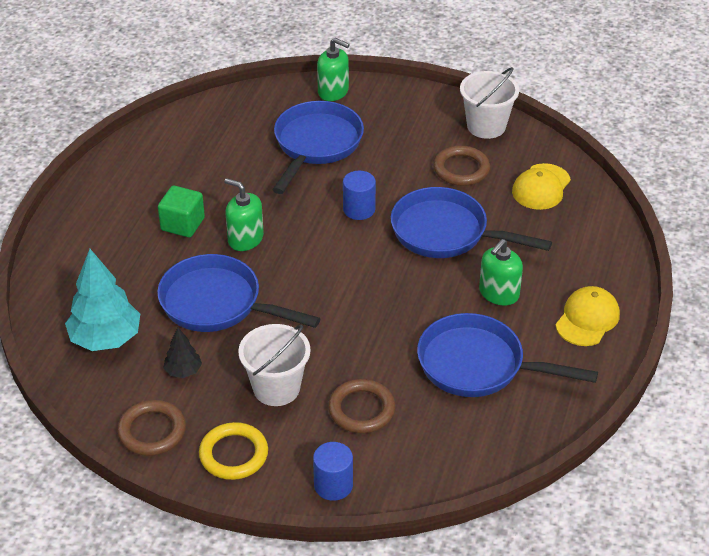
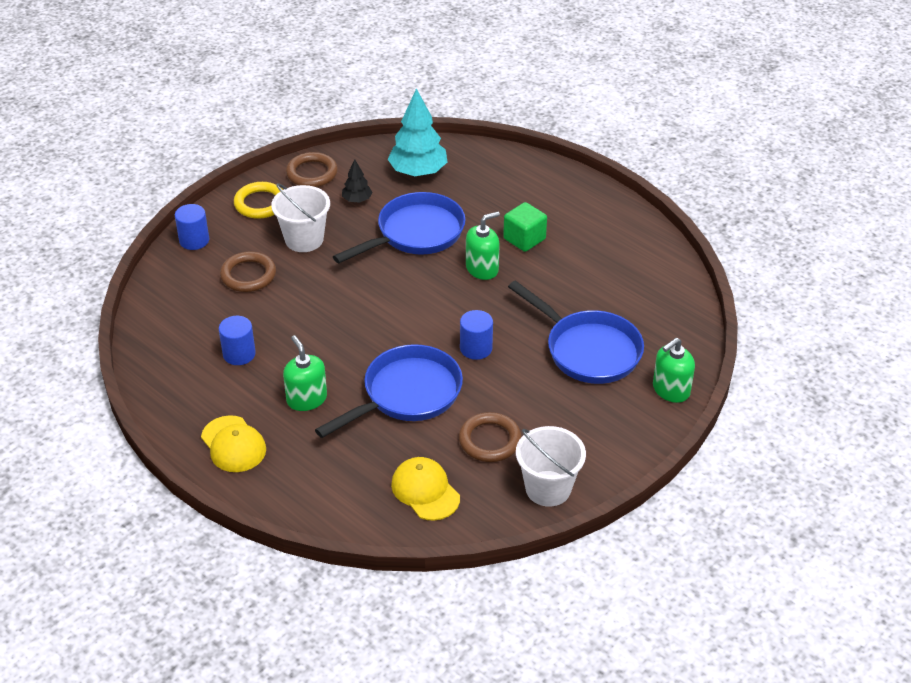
camera: 115 degrees right, 0 degrees up
(478, 365) = (239, 354): blue pan -> blue cylinder

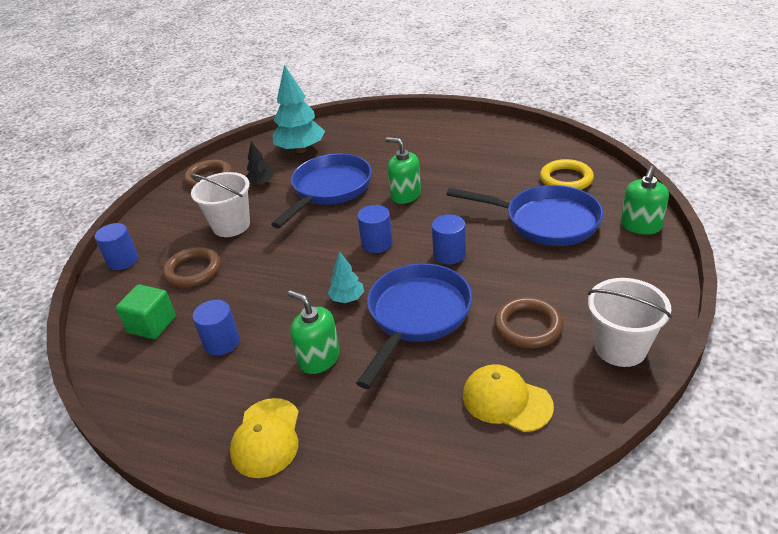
camera: 20 degrees left, 5 degrees down
(233, 444) = (266, 438): yellow cap -> yellow cap turned 60 degrees clockwise
(260, 203) = (174, 212): yellow ring -> yellow ring (566, 179)
(361, 355) = (347, 298): none -> turquoise tree
(420, 311) = (377, 243): none -> blue cylinder
(482, 269) = (405, 195): green soap dispenser -> green soap dispenser turned 90 degrees counterclockwise
(524, 239) = (423, 164): green cube -> green cube (152, 325)

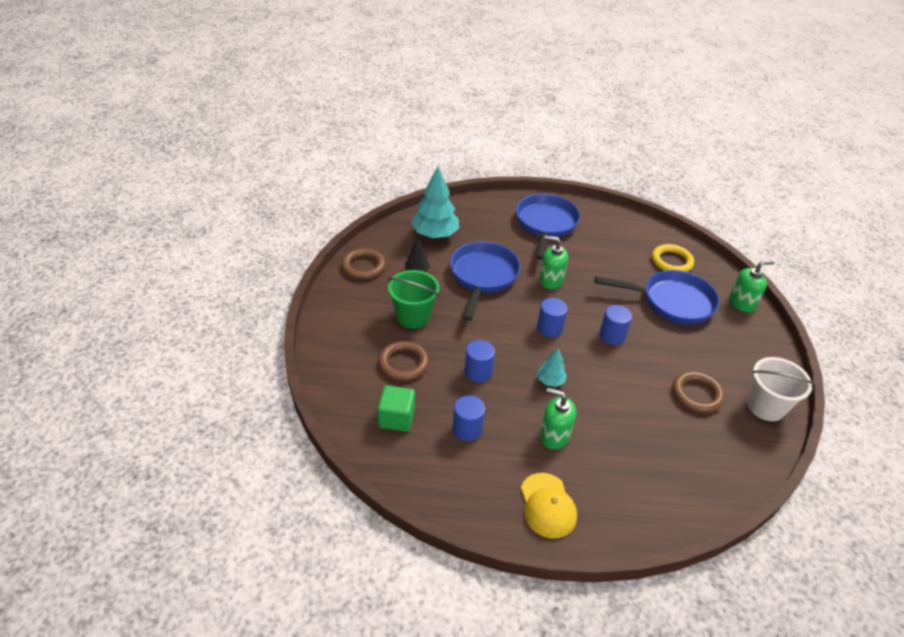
camera: 20 degrees left, 5 degrees up
(123, 260) = (331, 357): blue cylinder -> blue cylinder (478, 372)
(231, 225) = (413, 316): white bucket -> green bucket
(417, 316) = (612, 392): blue pan -> blue pan (545, 224)
(506, 400) = (706, 455): yellow cap -> none
(640, 226) = (742, 303): green soap dispenser -> green soap dispenser turned 120 degrees counterclockwise

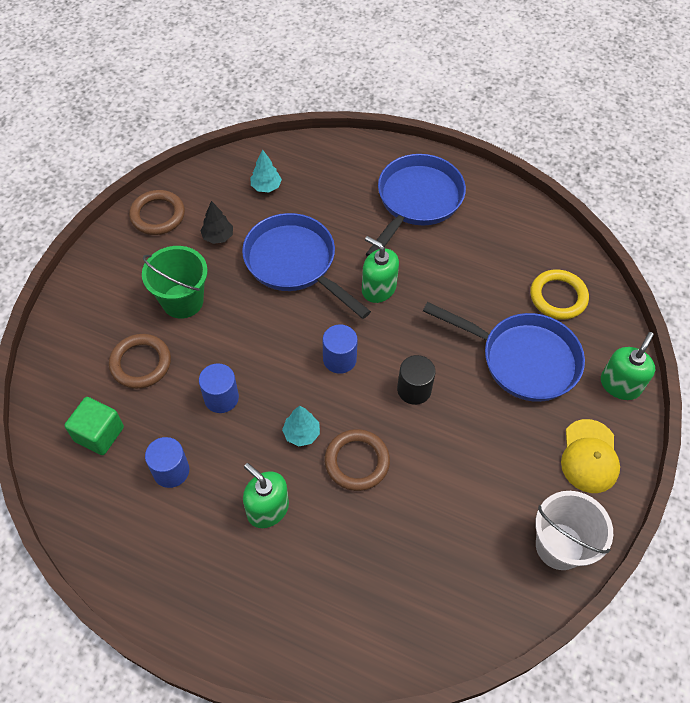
camera: 20 degrees right, 15 degrees up
(435, 235) = (266, 187): turquoise tree -> turquoise tree, size x0.50
(483, 277) = (294, 263): blue pan -> blue pan turned 75 degrees counterclockwise
(547, 505) = (212, 596): yellow cap -> yellow cap (589, 456)
(612, 335) = (414, 389): blue cylinder -> black cylinder
(696, 394) = (477, 503): brown ring -> brown ring (357, 462)
(742, 303) = (620, 385): green soap dispenser -> green soap dispenser turned 60 degrees counterclockwise

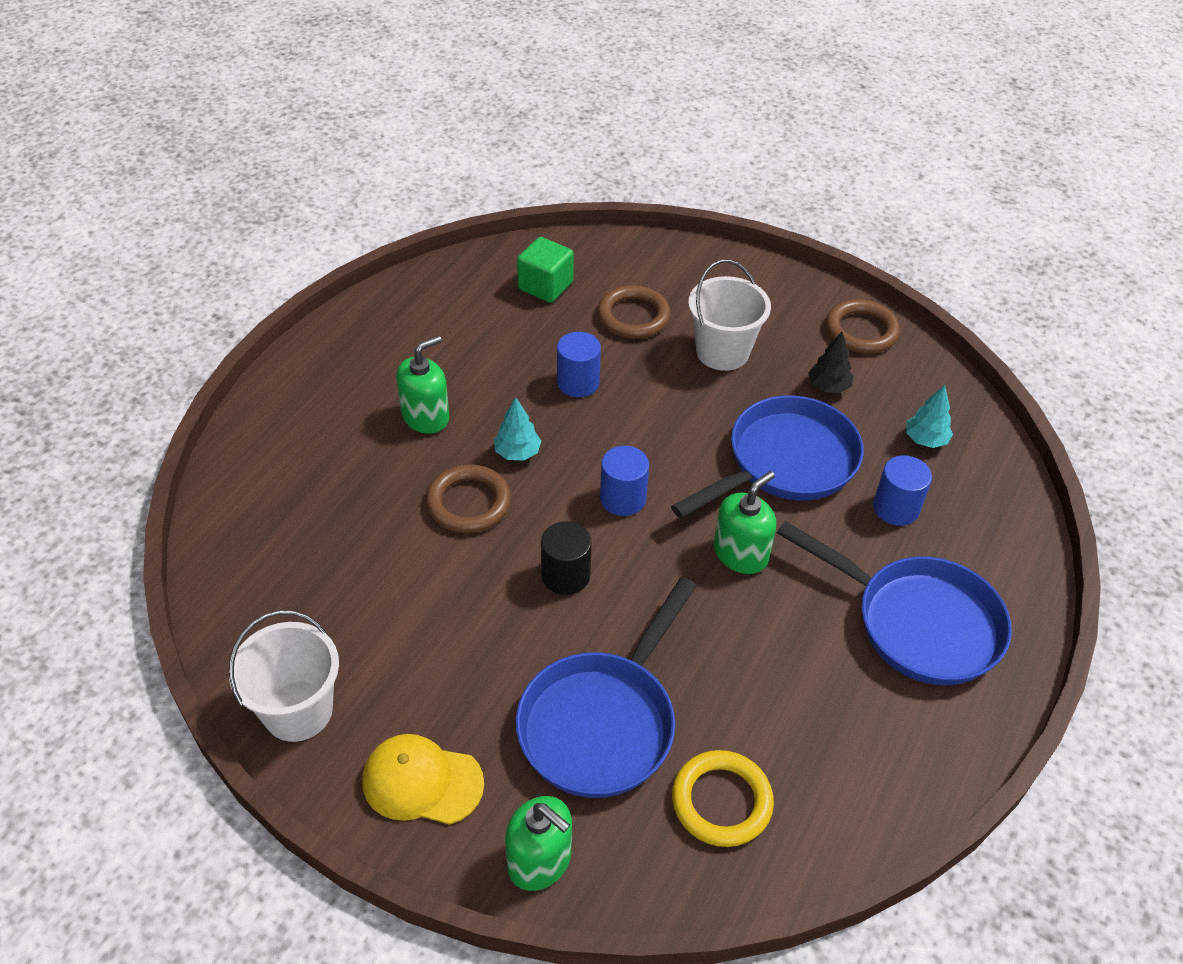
camera: 95 degrees right, 10 degrees down
(171, 471) = (490, 340): blue cylinder -> blue cylinder (896, 508)
(182, 301) = (722, 352): green bucket -> white bucket

